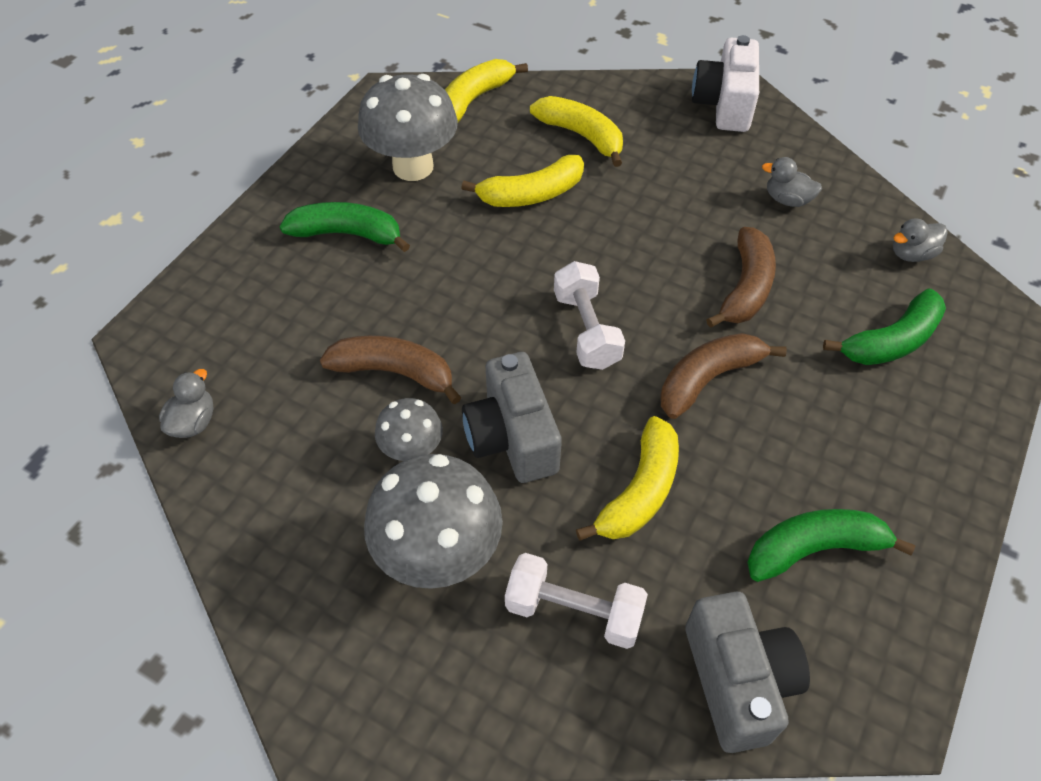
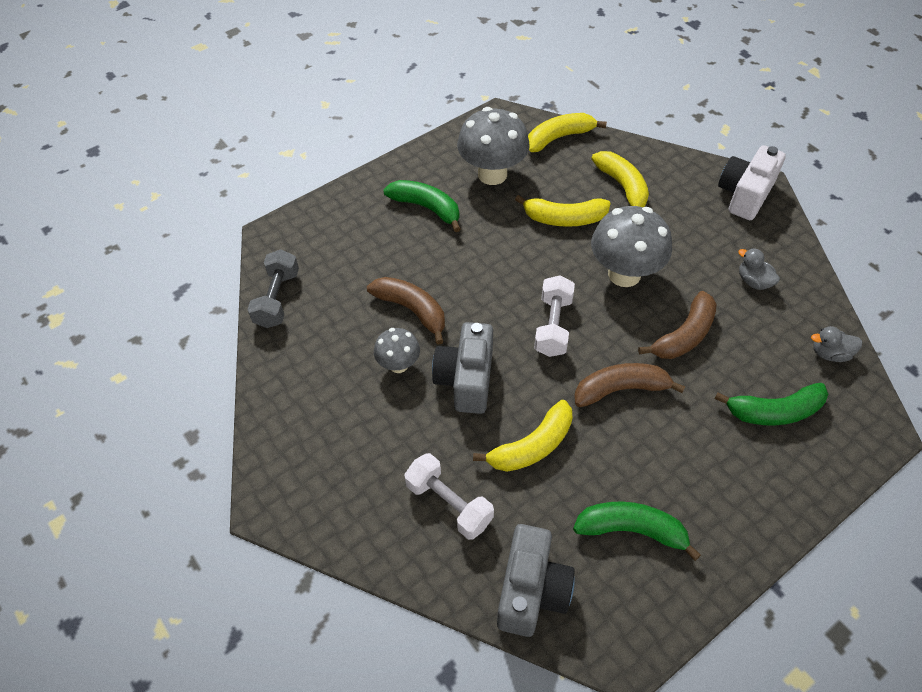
camera: 25 degrees right, 0 degrees up
(193, 422) = (277, 299): grey duck -> grey dumbbell
(439, 555) = (383, 436): grey mushroom -> grey mushroom (624, 274)

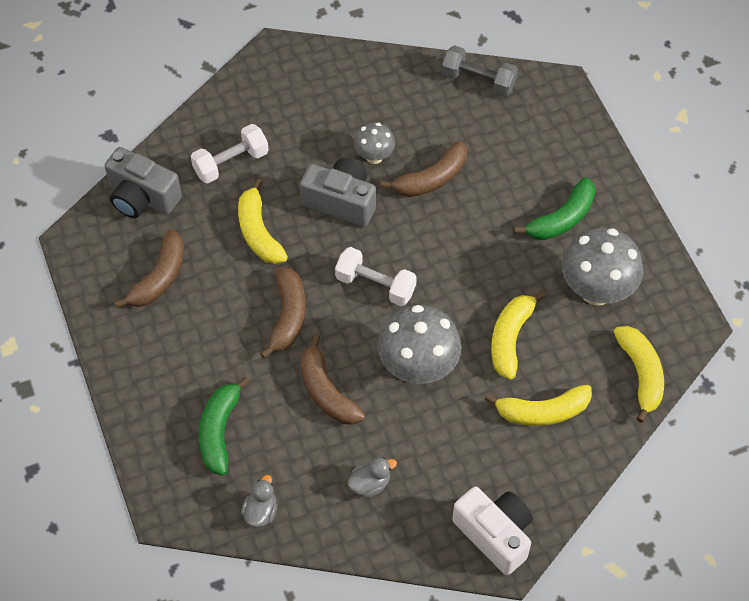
camera: 105 degrees right, 5 degrees up
(631, 530) = (159, 278): green banana -> brown banana

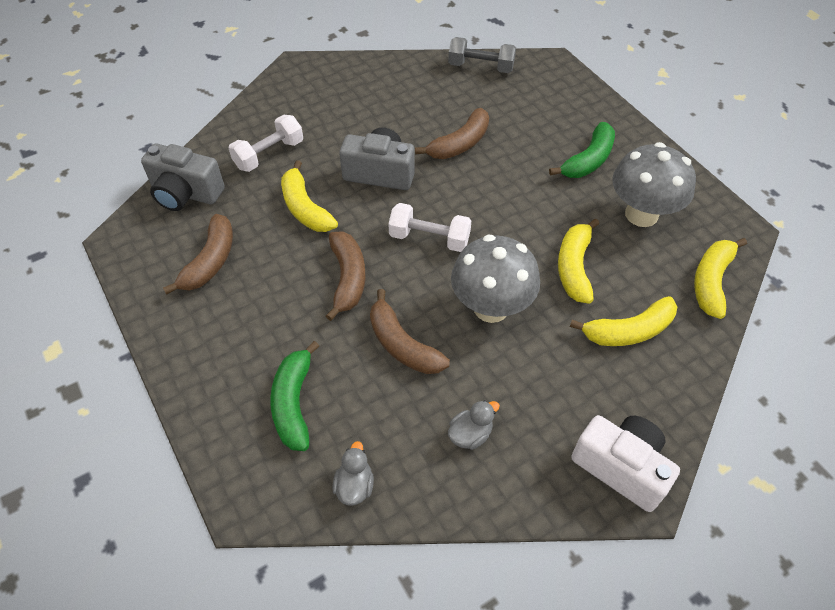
camera: 10 degrees left, 5 degrees down
(374, 156) = (403, 133): grey mushroom -> none
(641, 374) = (711, 281): yellow banana -> yellow banana turned 135 degrees counterclockwise

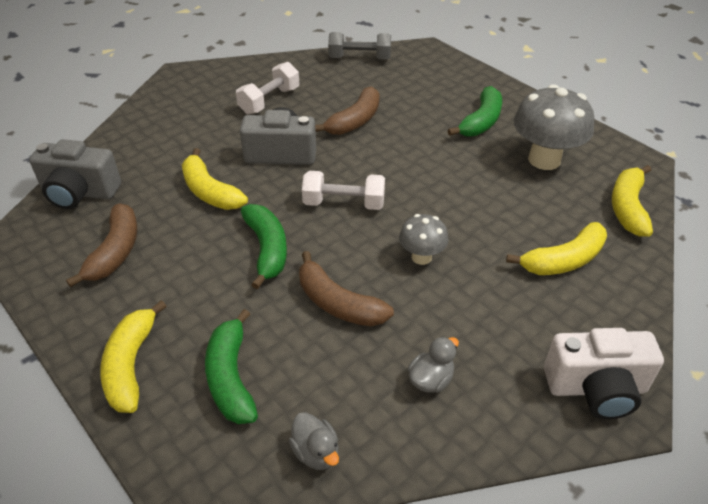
camera: 10 degrees left, 10 degrees down
(269, 154) = (164, 149): white dumbbell -> white dumbbell (269, 101)
(348, 278) = (267, 249): brown banana -> green banana
(354, 486) = (316, 452): grey duck -> grey duck turned 150 degrees clockwise
(491, 307) = (421, 257): grey mushroom -> grey mushroom, size x0.55
(574, 267) = (494, 211): yellow banana -> yellow banana (131, 365)
(621, 467) = (596, 388): white camera -> white camera turned 150 degrees clockwise

